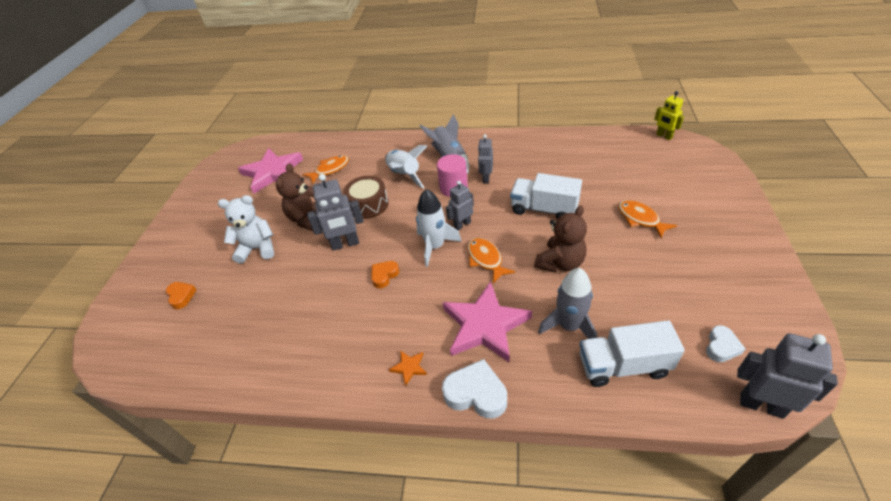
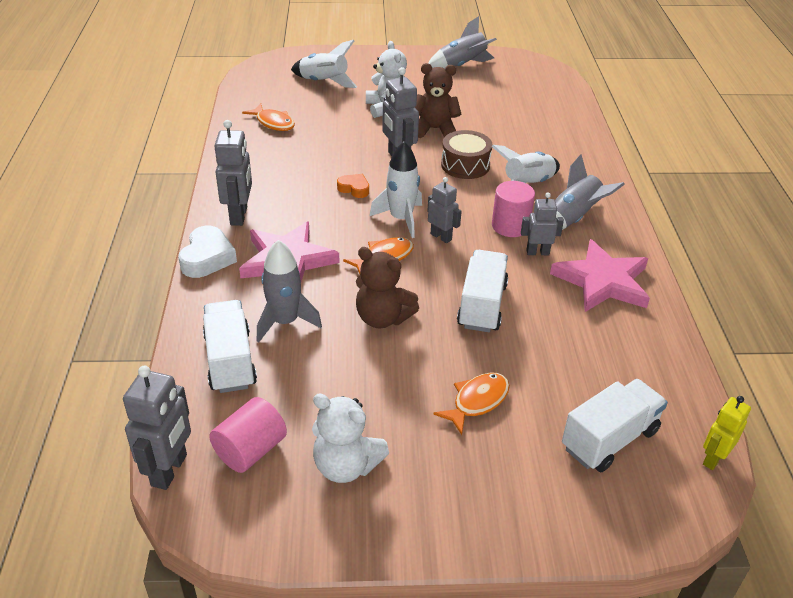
camera: 75 degrees right, 5 degrees down
(181, 296) = (323, 82): orange heart -> white rocket
(210, 195) = (462, 65): none -> grey rocket
(272, 172) = (509, 94): pink star -> pink star (602, 281)
(330, 170) = (524, 130): orange fish -> orange fish (273, 123)
(409, 367) = (239, 216): orange star -> grey robot
(659, 168) = (609, 439): none -> white truck
(718, 288) = (346, 466): none -> white teddy bear
(721, 347) = (250, 450): white heart -> pink cylinder

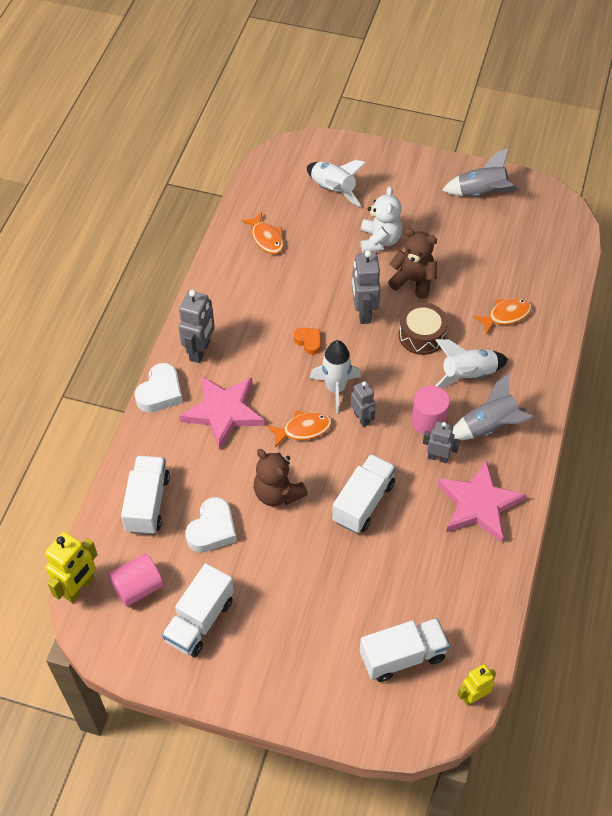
camera: 20 degrees right, 15 degrees up
(170, 470) = (79, 588): grey robot -> yellow robot
(285, 322) = (200, 476): grey rocket -> none
(321, 368) = (212, 529): none -> white heart
(346, 466) = (200, 620): white teddy bear -> white truck
(477, 401) = (317, 593): orange fish -> orange fish (506, 315)

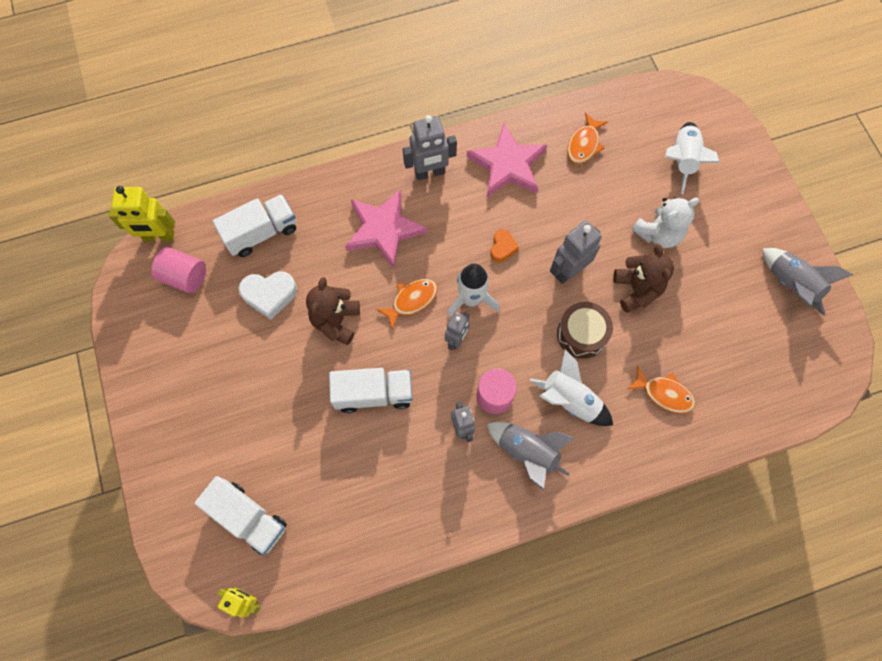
camera: 55 degrees right, 15 degrees up
(160, 392) = (368, 172): white heart -> none
(200, 620) = (184, 339): white truck -> none
(303, 429) = (411, 301): orange fish -> orange fish turned 75 degrees counterclockwise
(478, 504) = (438, 492): pink star -> pink star (507, 165)

